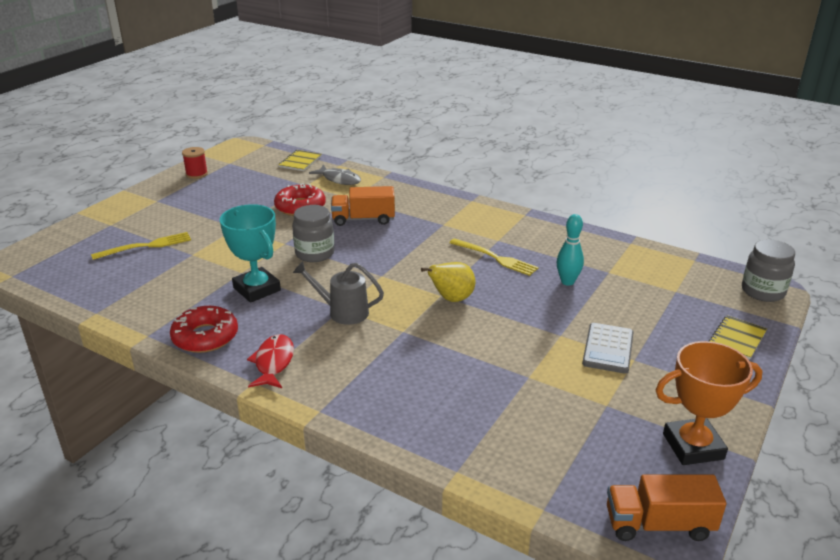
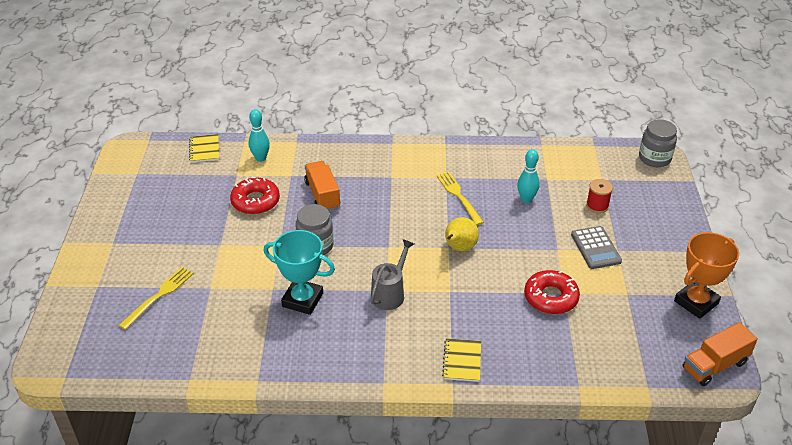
camera: 30 degrees left, 10 degrees up
(196, 174) = (118, 198): red spool -> red spool (597, 205)
(205, 337) = (306, 361): red donut -> red donut (551, 297)
(273, 363) = (382, 360): red fish -> none
(339, 179) = (260, 158): grey fish -> turquoise bowling pin
(342, 312) = (390, 293): grey watering can -> grey watering can turned 135 degrees clockwise
(363, 219) = (322, 195): orange truck -> orange truck turned 105 degrees clockwise
(495, 258) = (459, 196): yellow fork -> yellow fork turned 120 degrees counterclockwise
(737, 338) = (665, 206): yellow notebook -> yellow notebook (462, 361)

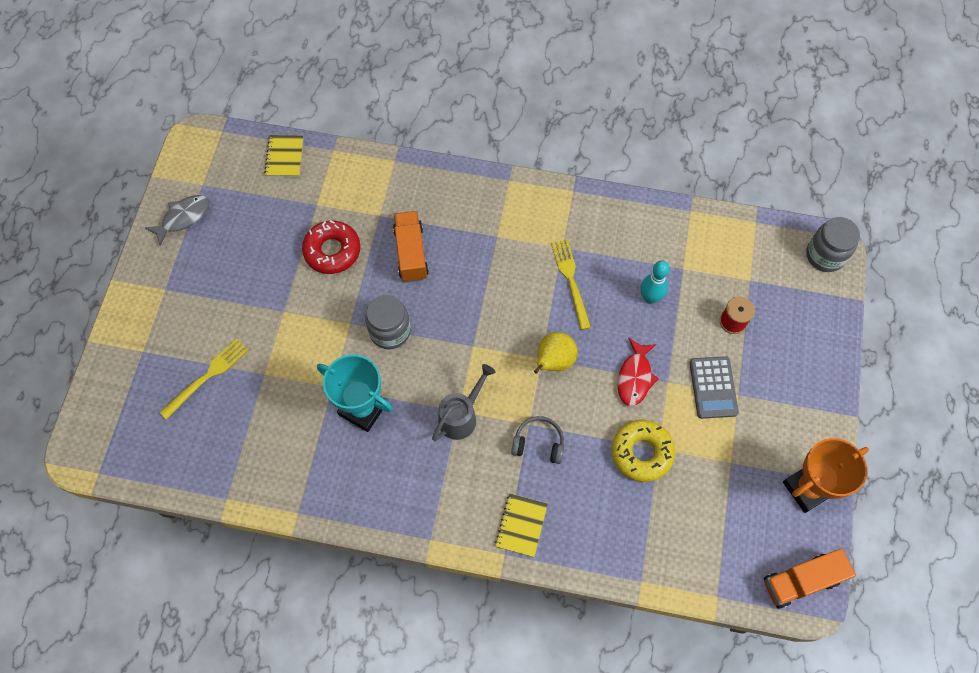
camera: 10 degrees right, 25 degrees up
(123, 195) = (183, 218): none -> grey fish
(260, 158) = (348, 182): turquoise bowling pin -> none
(461, 303) = (538, 443): none -> grey headphones
(529, 249) = (635, 377): none -> red fish
(551, 297) = (641, 453): red donut -> yellow donut

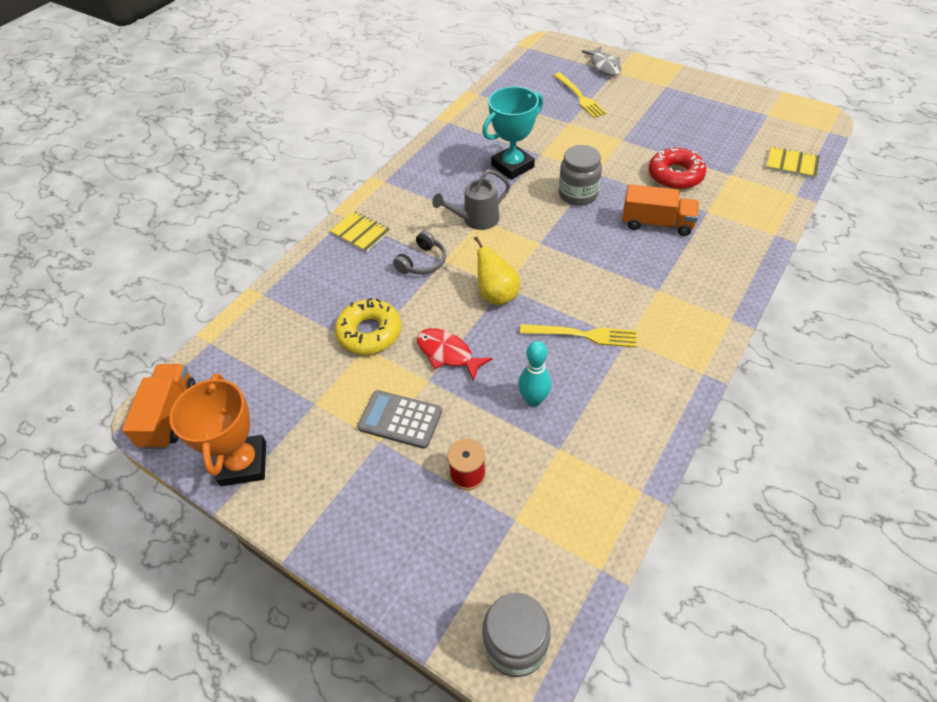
camera: 115 degrees right, 15 degrees down
(183, 218) = (734, 101): grey fish -> grey fish (604, 66)
(461, 415) = (476, 220): grey watering can -> grey watering can turned 90 degrees clockwise

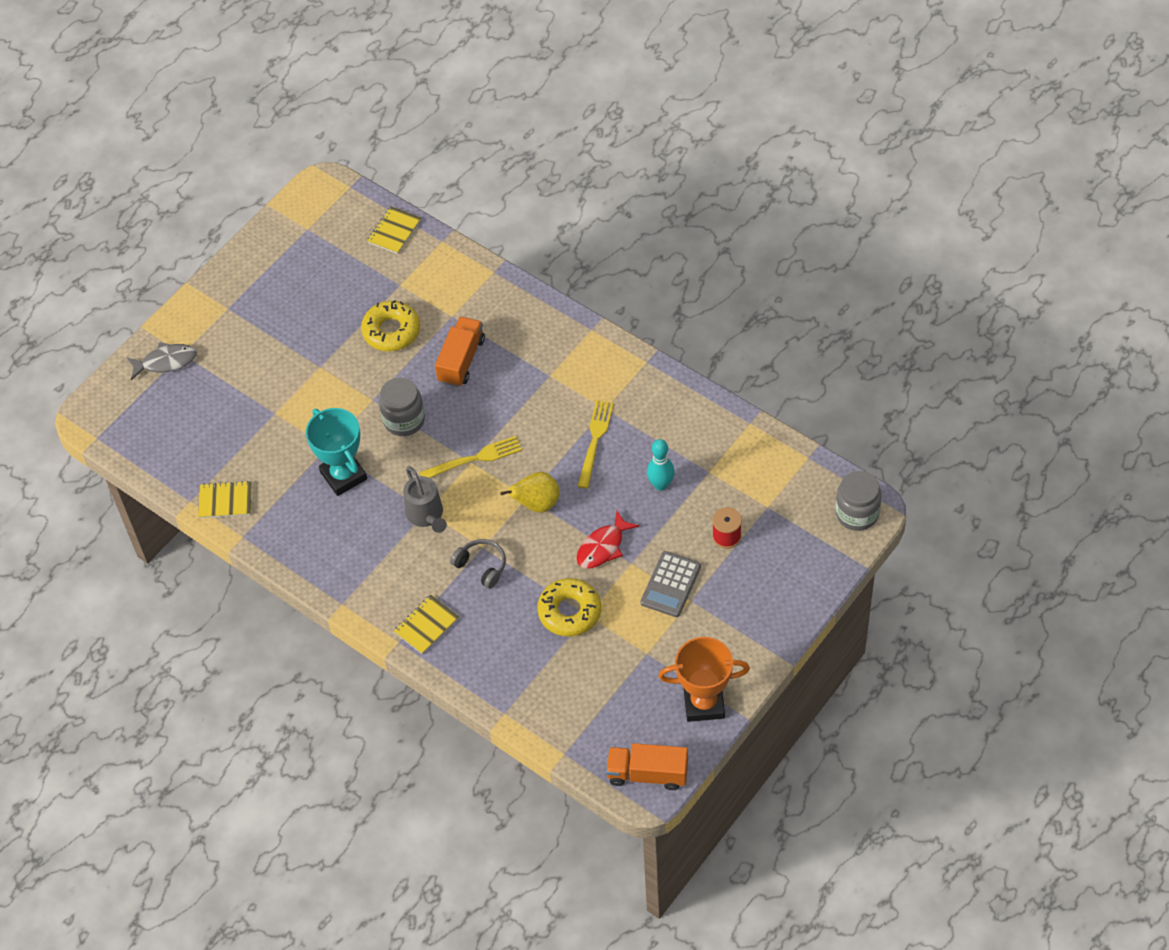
camera: 85 degrees left, 5 degrees up
(480, 110) = (225, 501): none -> yellow notebook
(579, 97) = (225, 396): yellow fork -> yellow fork (475, 458)
(675, 175) = (391, 331): red donut -> yellow donut

